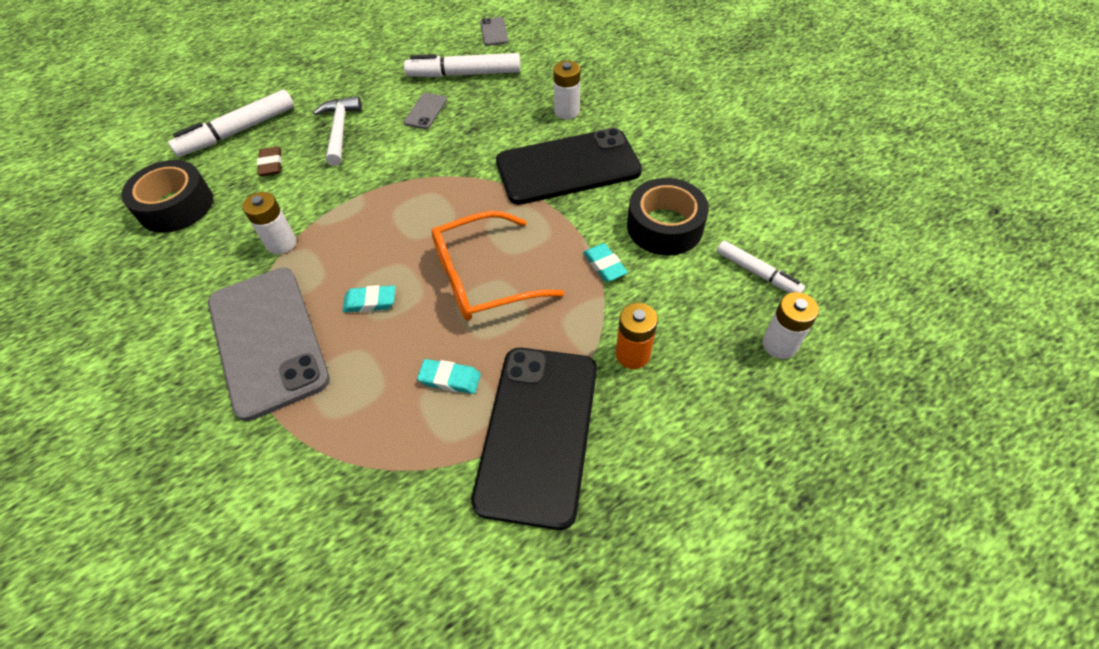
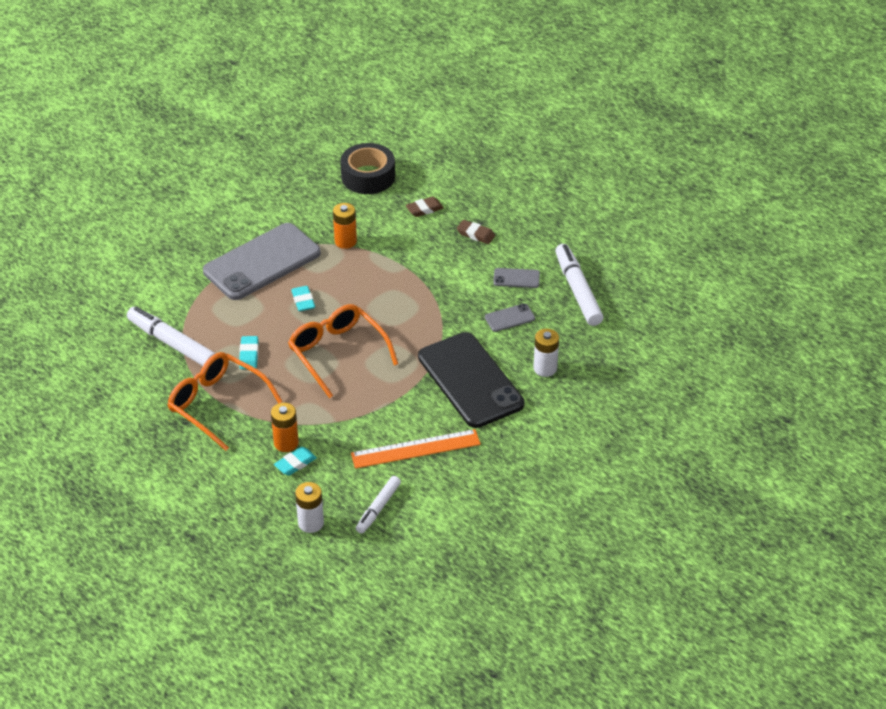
camera: 75 degrees right, 10 degrees down
(238, 131) = (457, 178): white marker -> white marker (172, 343)
(281, 243) = (345, 241): white battery -> orange battery
(340, 130) = (475, 234): white hammer -> brown eraser
(494, 32) = (654, 296): grey phone -> grey phone (509, 318)
(538, 432) = (217, 404): black phone -> orange glasses
(604, 265) = (365, 418): turquoise eraser -> turquoise eraser (295, 463)
(664, 226) = (415, 449): black tape -> orange ruler

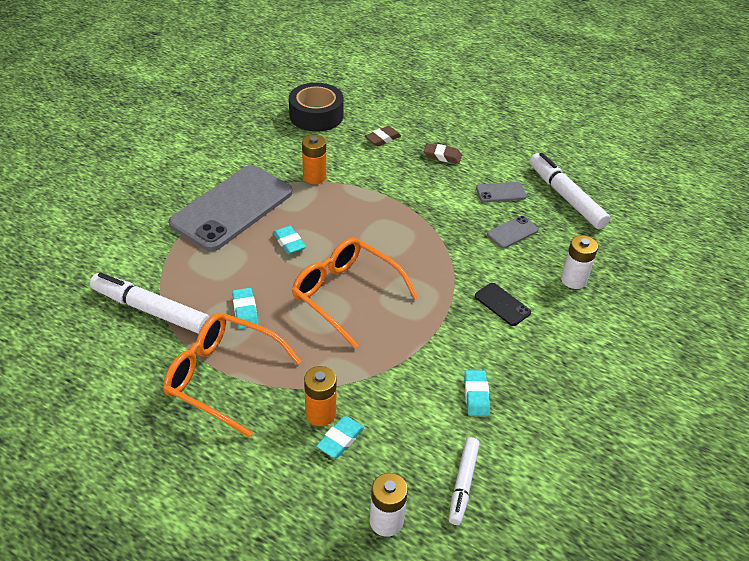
camera: 15 degrees left, 0 degrees up
(415, 449) = (476, 395): orange ruler -> turquoise eraser
(470, 380) = (502, 304): black phone -> black phone, size x0.41

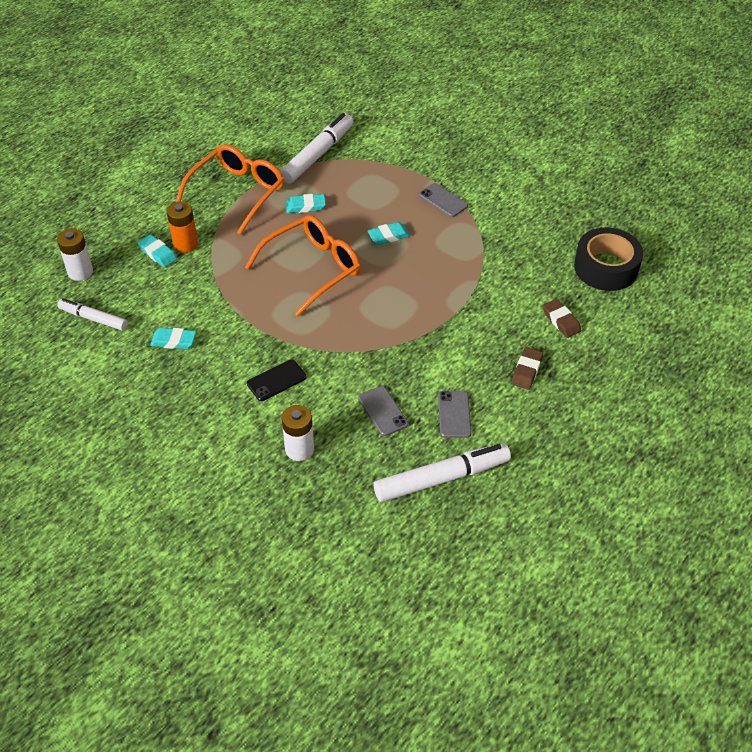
camera: 100 degrees right, 5 degrees up
(232, 208) = (443, 200): grey phone -> grey phone, size x0.41
(314, 177) = (489, 259): orange battery -> none

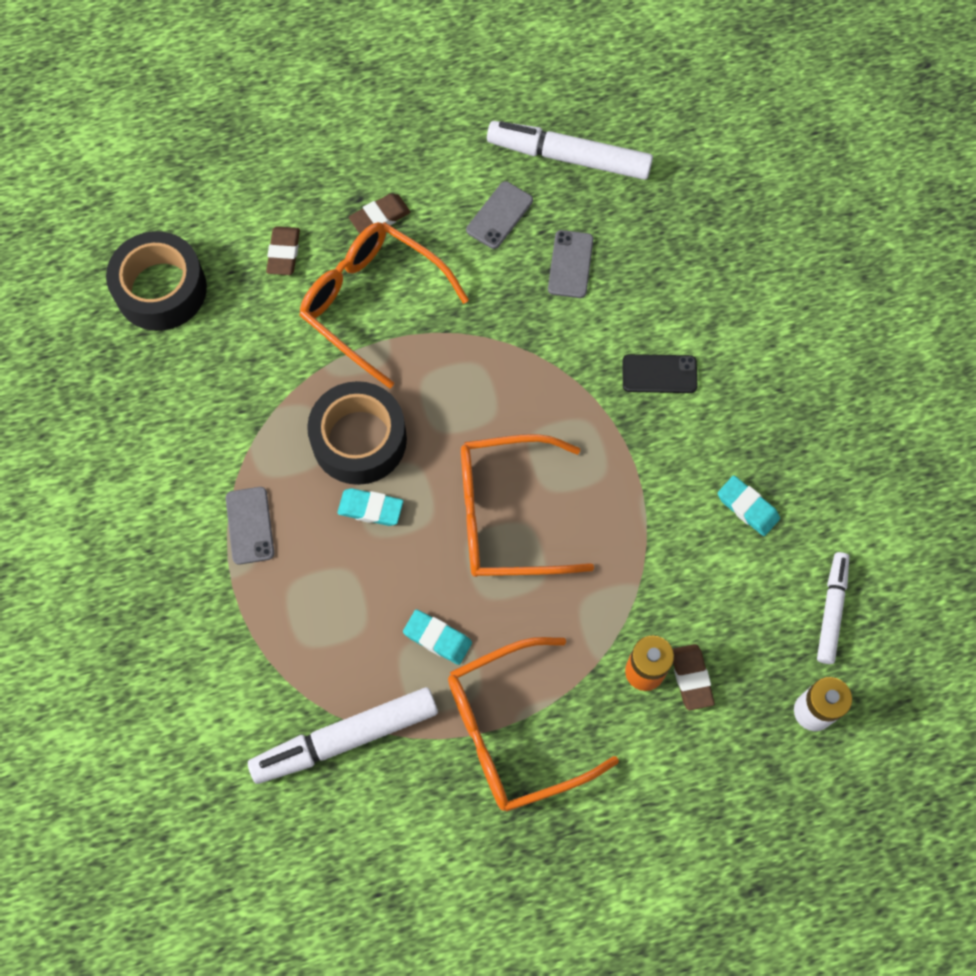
camera: 145 degrees left, 20 degrees up
(93, 318) = (831, 610): white marker -> white marker turned 135 degrees counterclockwise
(158, 253) = (691, 678): turquoise eraser -> brown eraser
(299, 449) = (689, 273): white battery -> none
(424, 260) = (359, 440): none -> black tape
(483, 324) = (372, 303): none -> orange glasses

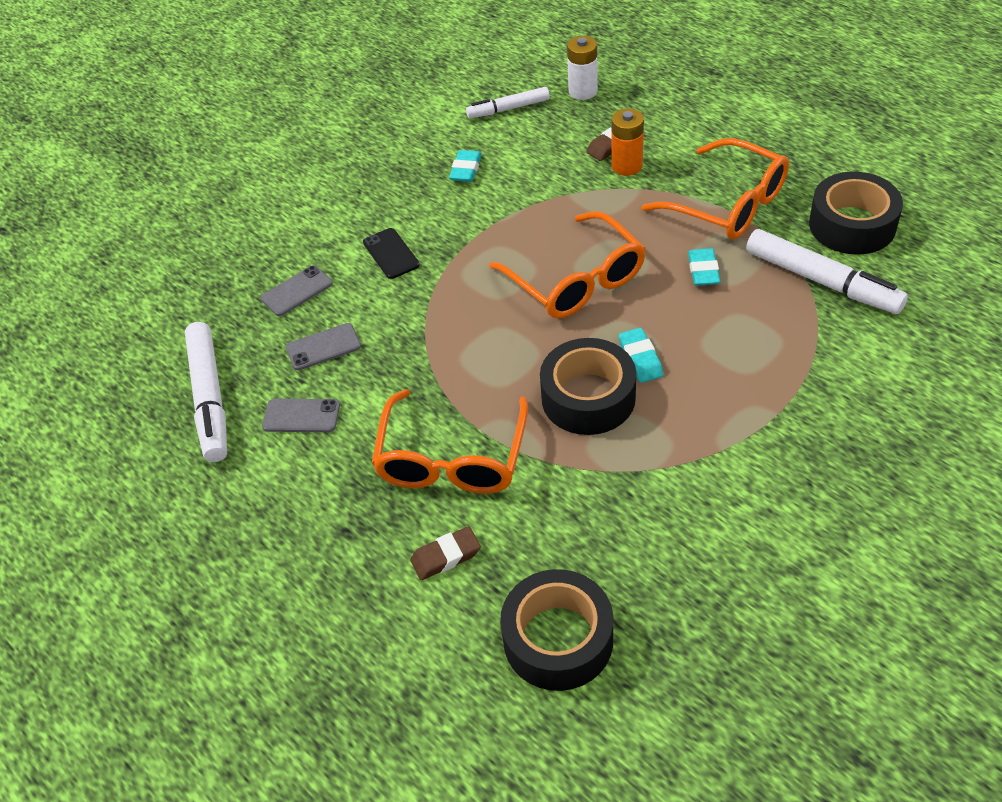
camera: 115 degrees left, 20 degrees down
(250, 525) = (724, 426): grey phone -> grey phone (297, 291)
(380, 217) = (357, 502): brown eraser -> none
(396, 832) = (852, 225): none -> black tape

